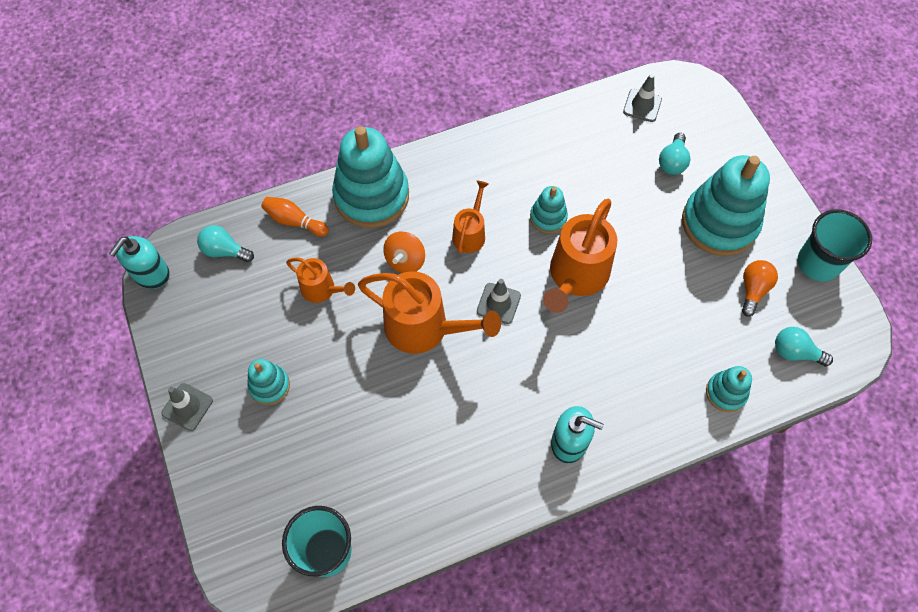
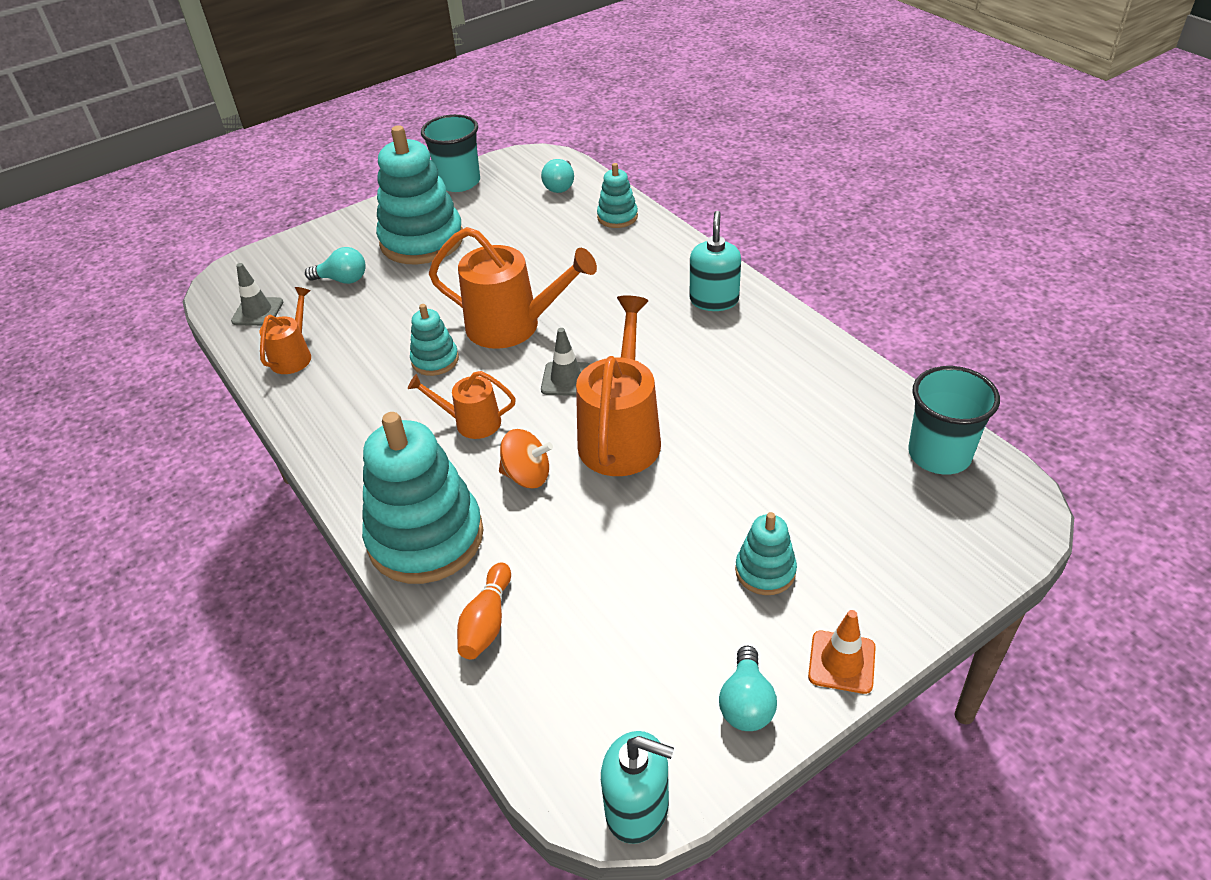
camera: 100 degrees left, 20 degrees down
(187, 407) = (841, 662): grey traffic cone -> orange traffic cone
(225, 251) = (562, 704): turquoise light bulb -> turquoise light bulb (746, 703)
(321, 289) = (597, 554): orange watering can -> orange watering can (293, 356)
(753, 290) = (499, 213): orange light bulb -> none

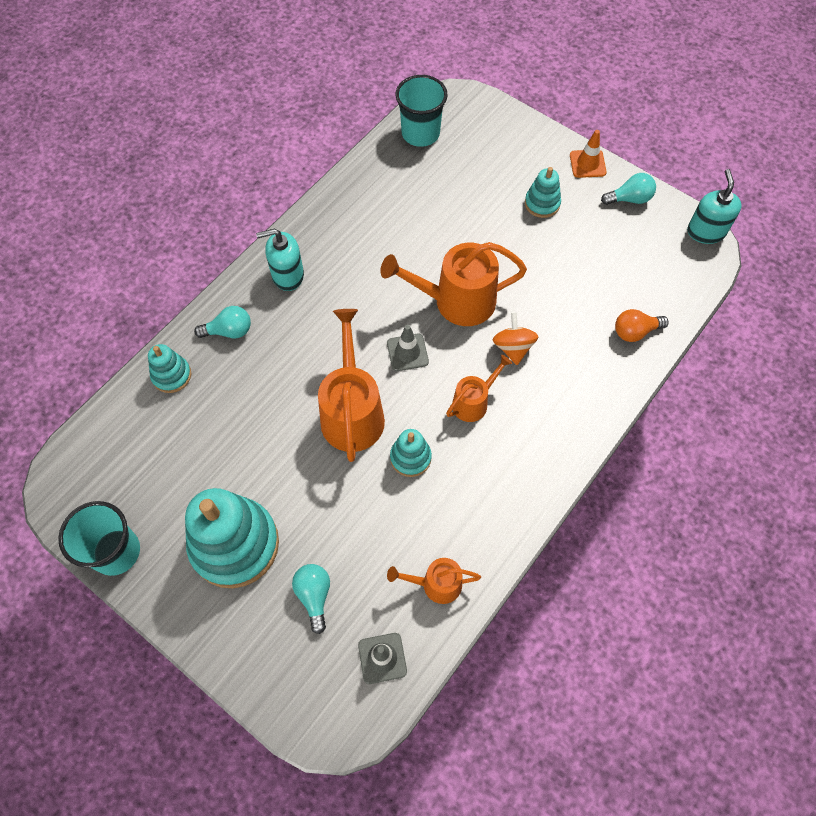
camera: 110 degrees left, 20 degrees up
(426, 538) = (588, 391): turquoise stacking toy -> none
(471, 422) = (473, 402): orange watering can -> orange watering can turned 120 degrees counterclockwise
(487, 622) = (635, 332): orange bowling pin -> orange light bulb
(560, 186) = (118, 443): turquoise light bulb -> turquoise light bulb (229, 331)

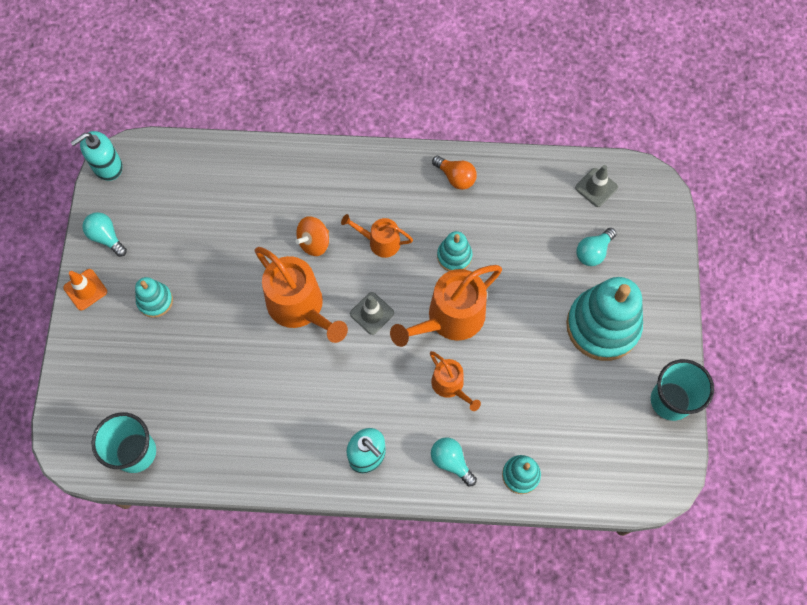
camera: 125 degrees left, 5 degrees up
(436, 584) = (527, 185): orange watering can -> orange watering can (450, 385)
(635, 332) = (241, 169): orange light bulb -> orange light bulb (456, 177)

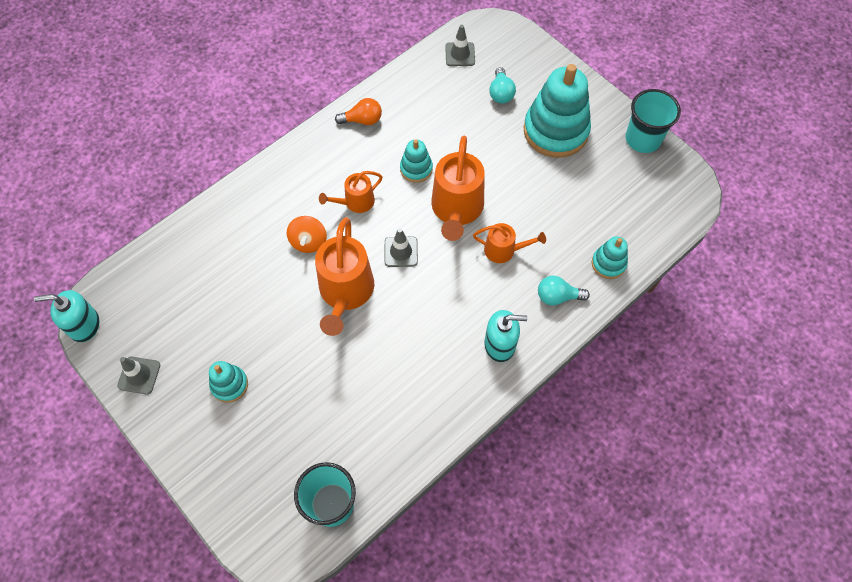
camera: 45 degrees left, 5 degrees down
(85, 289) = (162, 427): orange traffic cone -> none
(106, 237) = (139, 375): turquoise light bulb -> grey traffic cone
(107, 166) = (84, 325): turquoise soap dispenser -> turquoise soap dispenser turned 75 degrees clockwise
(300, 307) = (345, 292): orange watering can -> orange watering can turned 90 degrees clockwise

